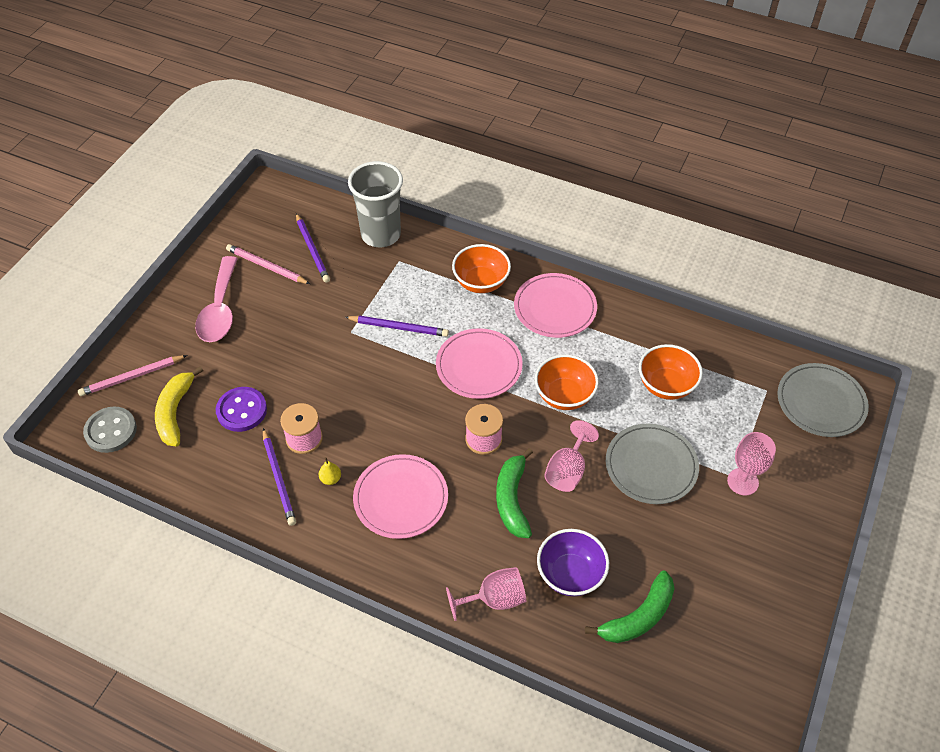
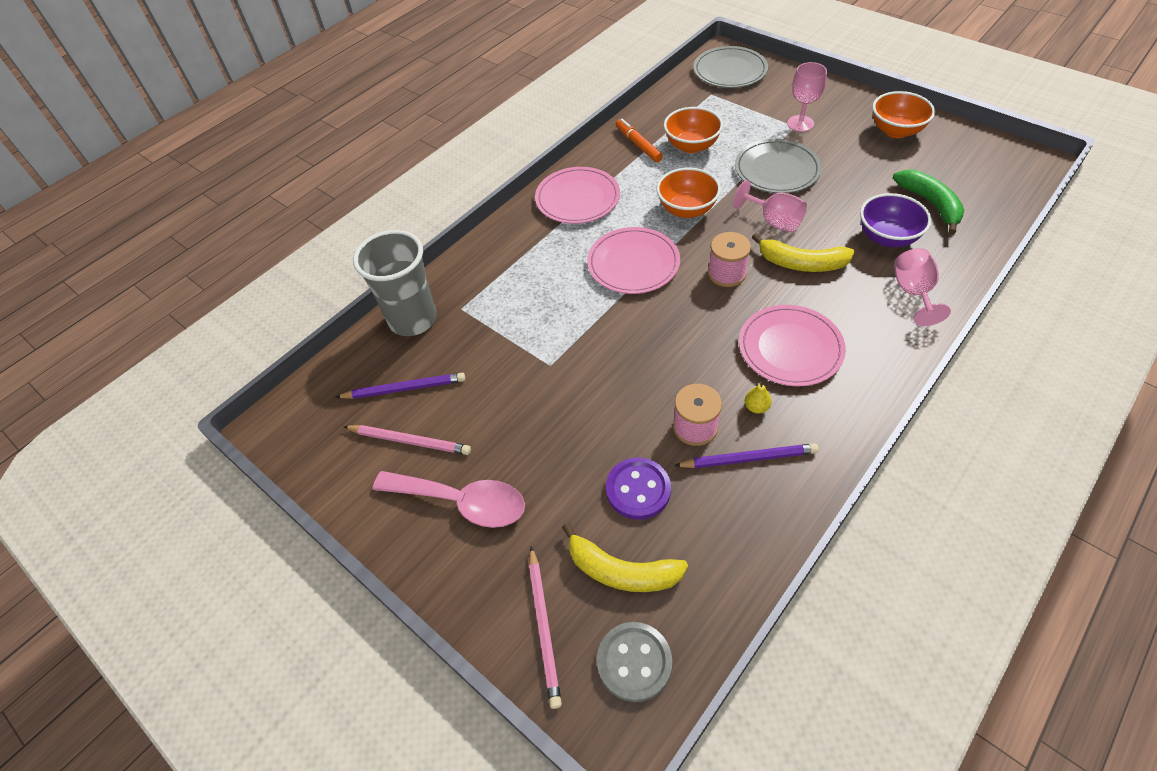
camera: 70 degrees left, 0 degrees up
(266, 266) = (409, 441): pink pencil -> pink pencil turned 120 degrees counterclockwise
(399, 327) = (559, 321): purple pencil -> none
(481, 282) = (522, 246): orange bowl -> orange bowl (896, 131)
(512, 499) = (801, 263): green banana -> yellow banana
(652, 340) = (638, 145): none -> orange marker

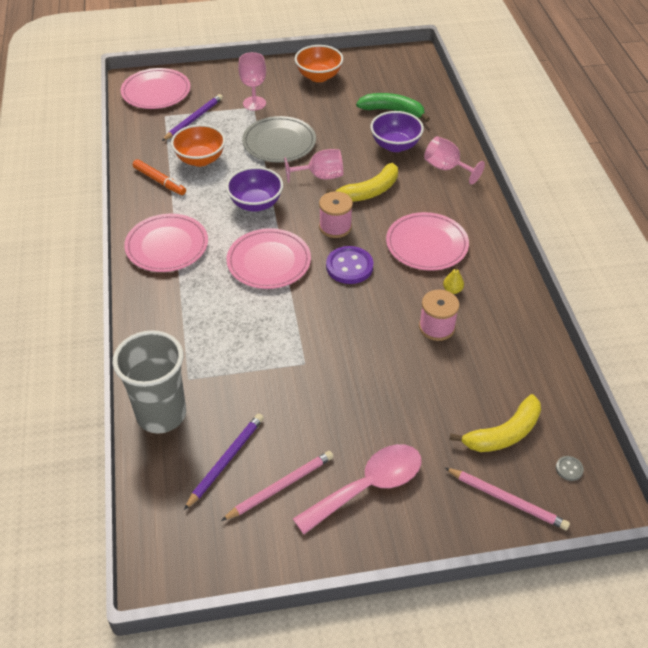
camera: 55 degrees left, 5 degrees down
(634, 662) = (569, 469): grey button -> grey button, size x0.47
(638, 145) = (159, 181): orange marker -> orange marker turned 150 degrees counterclockwise
(638, 489) = (454, 386): purple button -> purple button (349, 266)
(686, 209) = (255, 204): orange bowl -> purple bowl
(729, 71) = (156, 92): grey plate -> pink plate
(748, 458) = (484, 320): purple pencil -> purple pencil (193, 119)

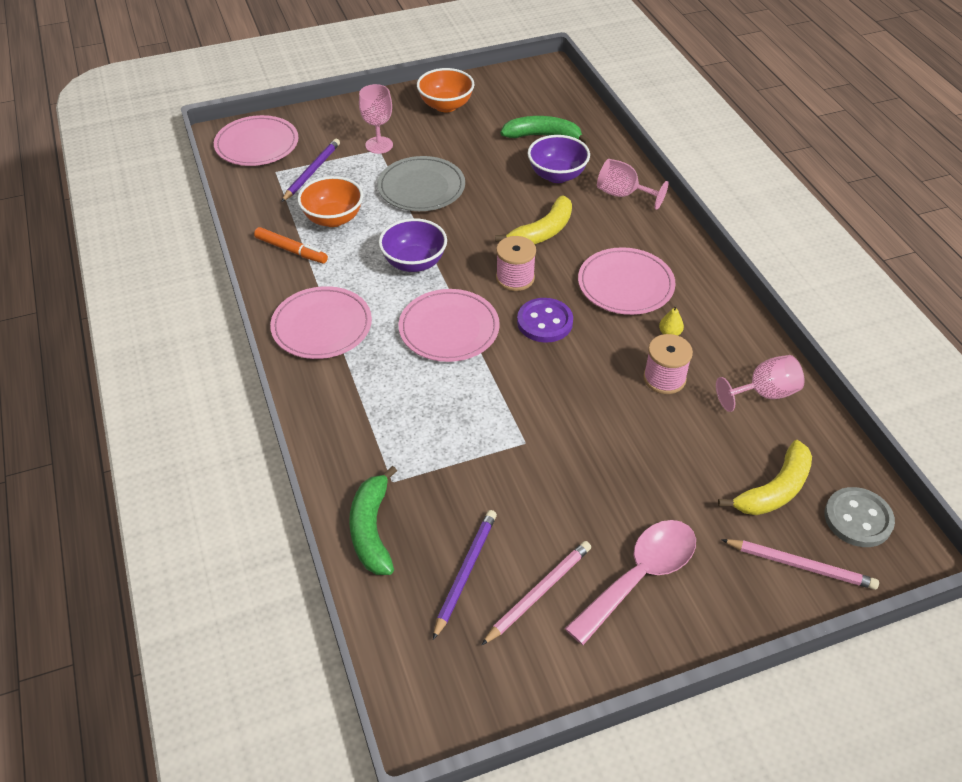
camera: 10 degrees left, 0 degrees up
(161, 414) = (372, 529): grey cup -> green banana
(320, 176) = (481, 221): pink goblet -> pink goblet (764, 393)
(569, 469) = (858, 519): grey button -> grey button, size x2.13

